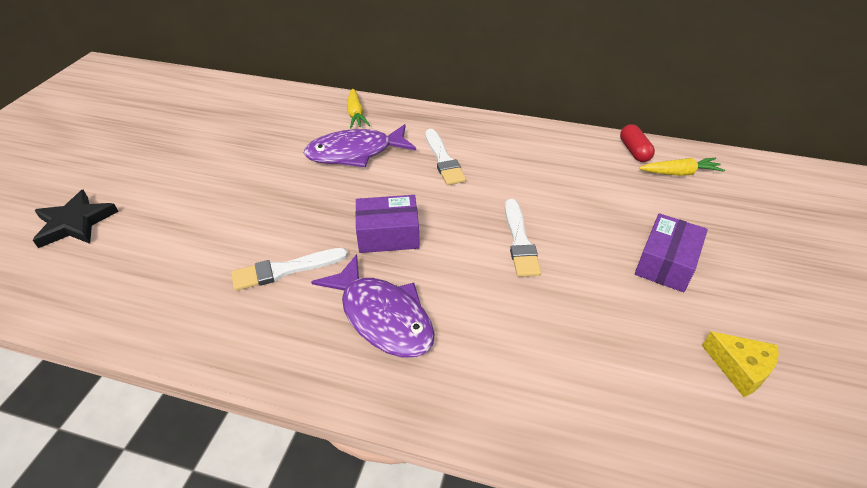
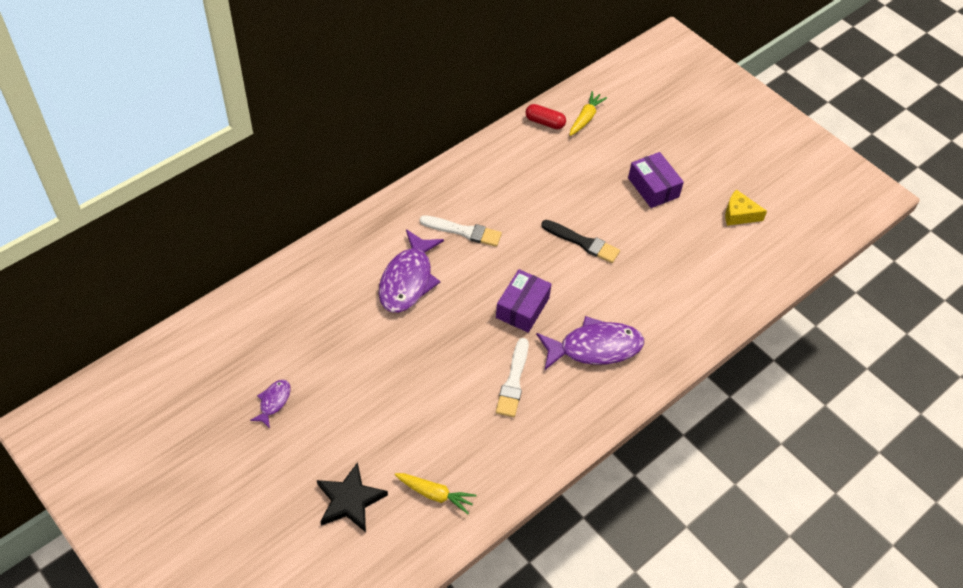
camera: 60 degrees left, 10 degrees up
(169, 141) = (273, 402): none -> purple fish
(356, 114) = (350, 253): yellow carrot -> yellow carrot (435, 494)
(519, 241) = (582, 242): white brush -> black brush
(740, 368) = (739, 214): yellow cheese -> yellow cheese turned 150 degrees counterclockwise

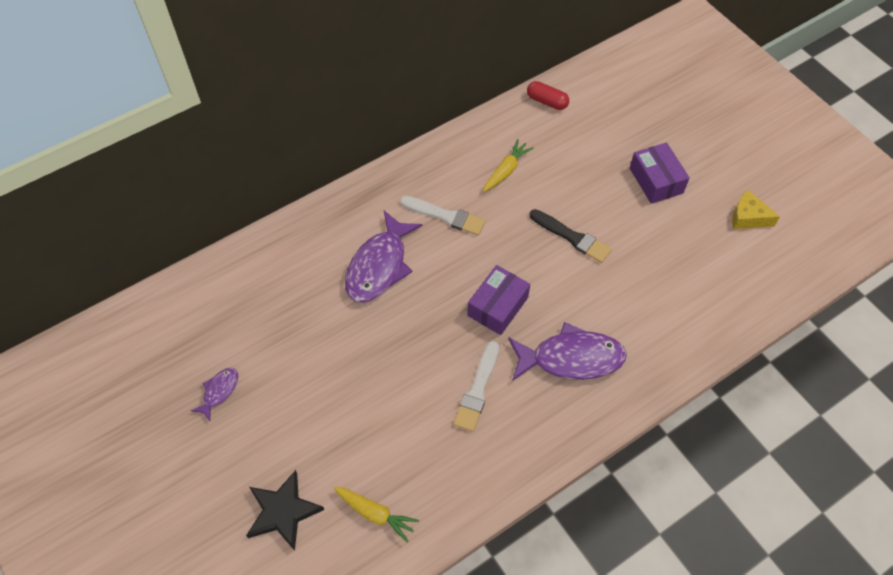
camera: 10 degrees right, 5 degrees up
(585, 118) = (591, 99): yellow carrot -> yellow carrot (506, 170)

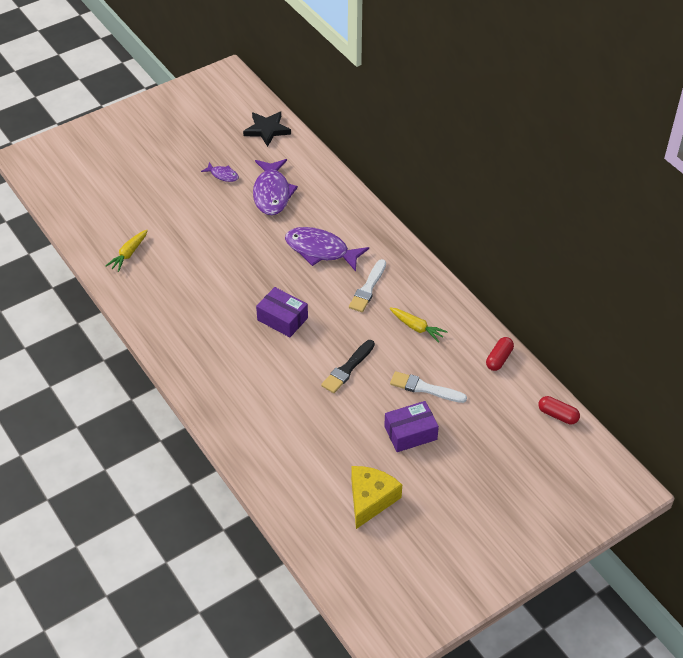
camera: 90 degrees right, 10 degrees down
(283, 511) = (136, 211): black star -> black star (267, 130)
(477, 389) = (213, 306): white brush -> white brush (425, 388)
(571, 358) = (234, 361): purple fish -> purple fish (272, 193)
(616, 61) = (558, 415): none -> red capsule
(748, 217) = (370, 499): yellow cheese -> yellow cheese, size x1.50

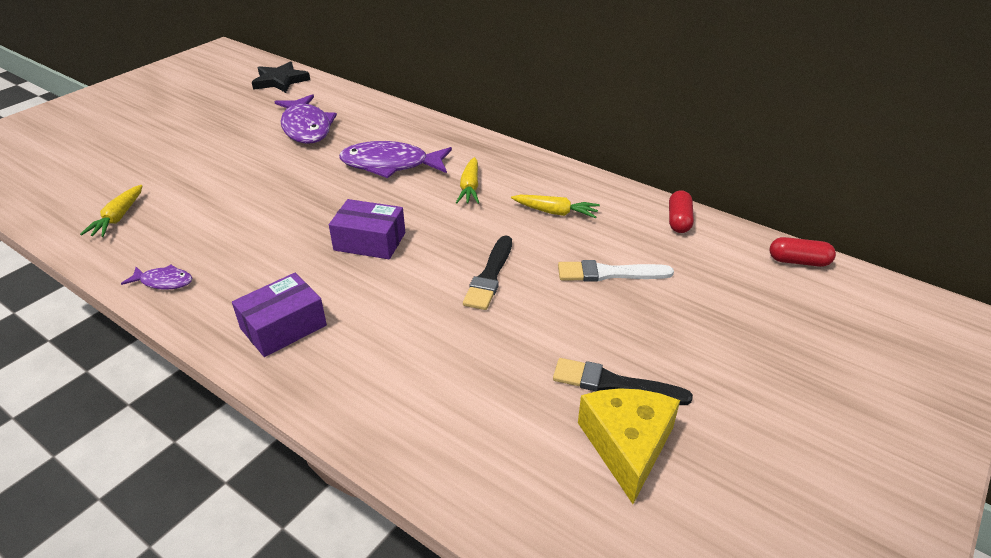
camera: 20 degrees left, 10 degrees down
(223, 175) = (237, 123): purple fish -> purple fish (164, 282)
(368, 288) = (470, 188): white brush -> yellow carrot
(384, 463) = (614, 384): none -> black brush
(410, 433) = (626, 332): purple box -> purple box (283, 327)

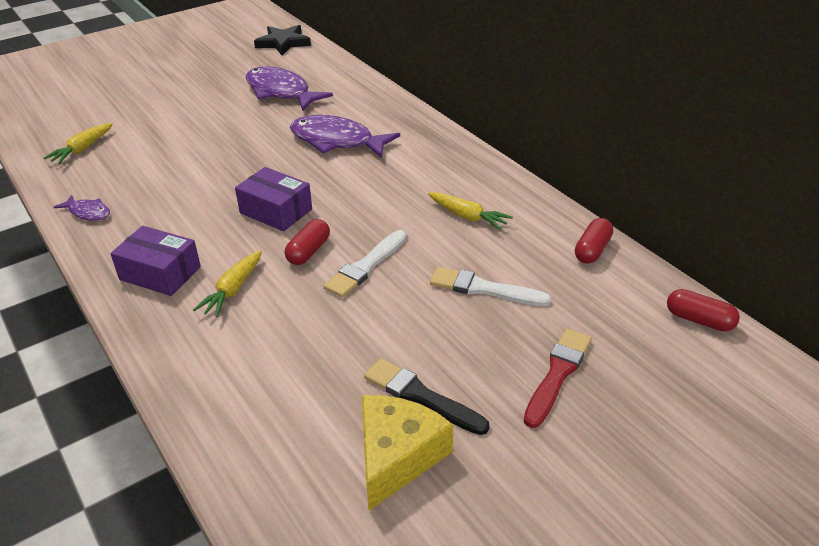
camera: 20 degrees right, 0 degrees up
(283, 327) = (160, 273): purple box -> purple box turned 45 degrees clockwise
(306, 127) = (281, 92): purple fish -> purple fish turned 135 degrees clockwise
(426, 273) = (308, 251): none -> red capsule
(470, 188) = (398, 177): yellow carrot -> yellow carrot (233, 290)
(490, 276) = (365, 266): black brush -> white brush
(717, 334) = (557, 374): none -> red brush

